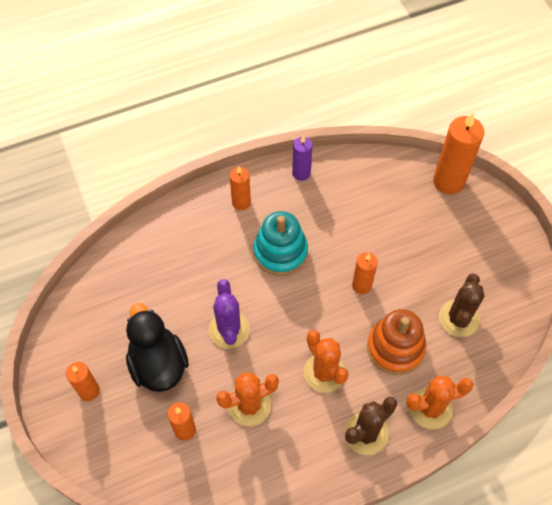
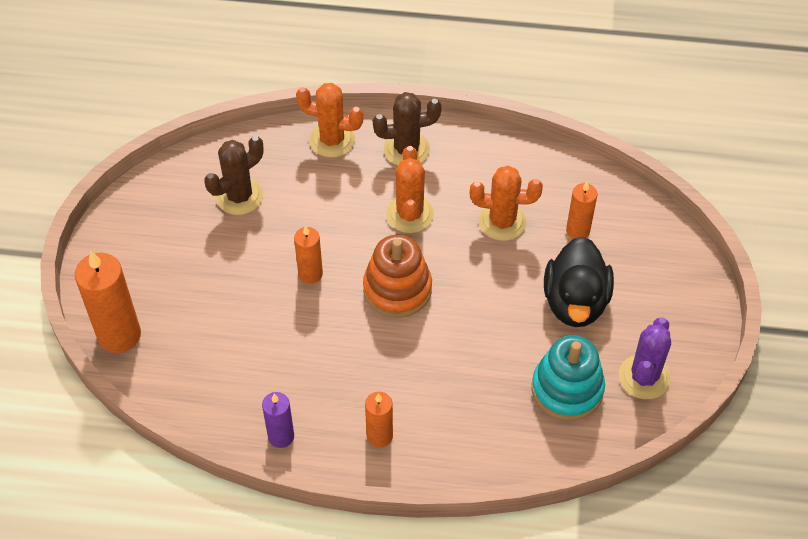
camera: 150 degrees left, 5 degrees down
(89, 391) = (661, 311): orange candle -> none
(229, 330) = (481, 299): purple cactus -> purple cactus (644, 377)
(280, 252) = (372, 352): turquoise stacking toy -> turquoise stacking toy (567, 389)
(395, 348) = (323, 201): orange stacking toy -> orange stacking toy (397, 289)

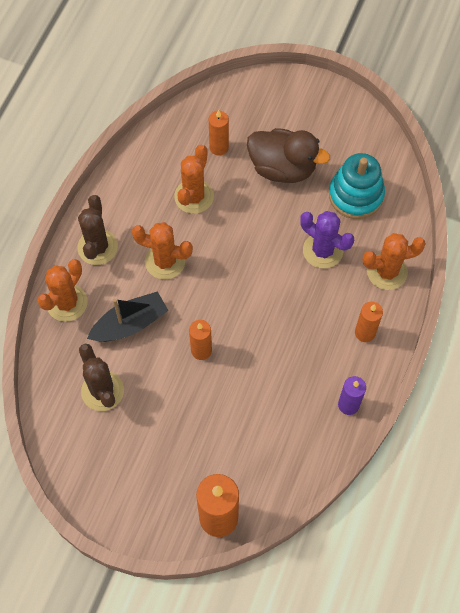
camera: 75 degrees left, 10 degrees up
(323, 201) = (130, 324): none -> black boat
(397, 289) = (235, 288): orange stacking toy -> none
(470, 445) = (387, 272): none -> orange cactus
(575, 302) = (282, 168): black duck -> brown duck
(644, 377) = (358, 143): purple cactus -> purple cactus (322, 250)

